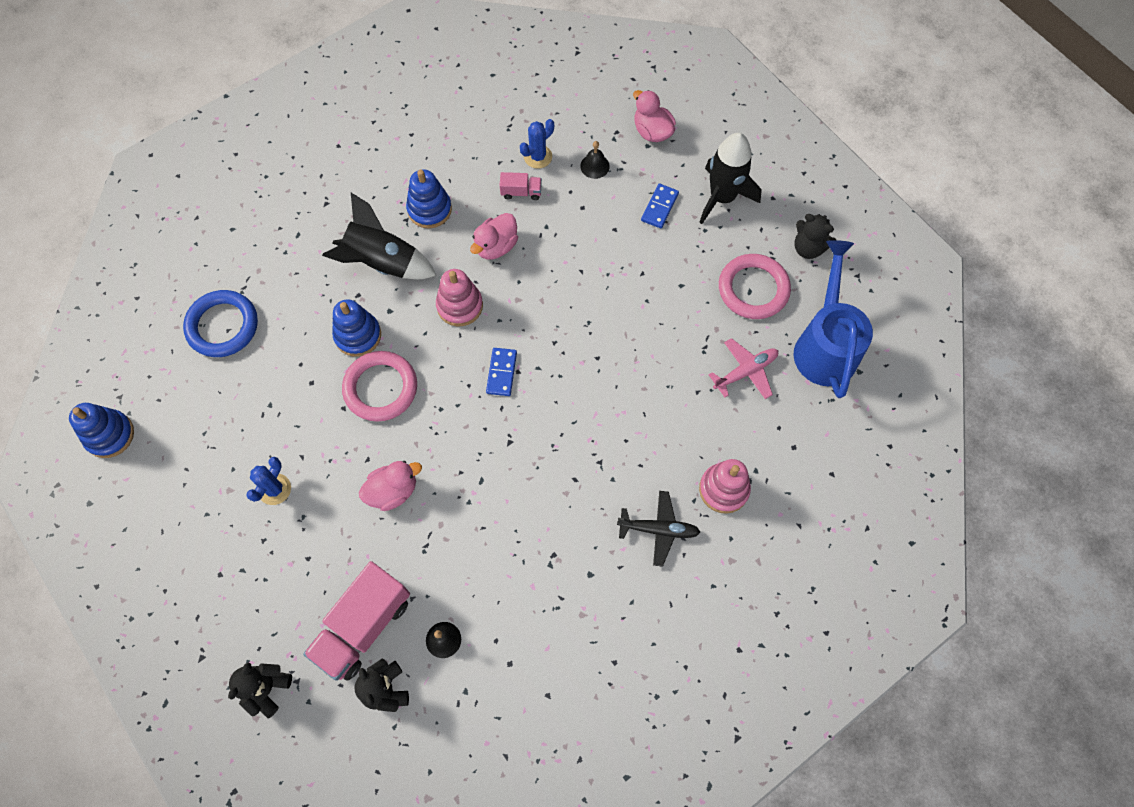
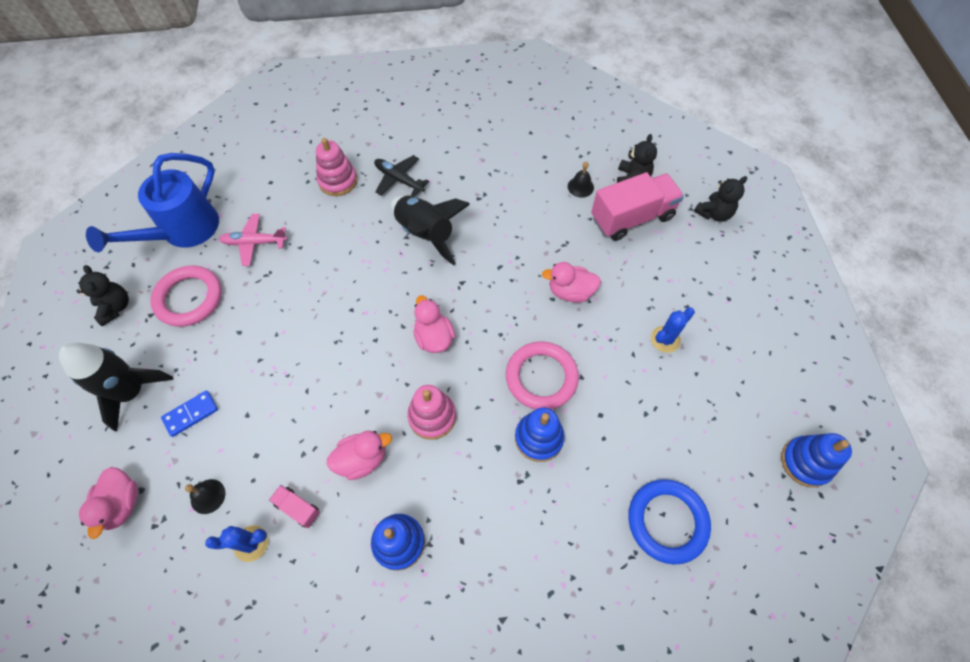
camera: 150 degrees left, 5 degrees down
(382, 263) = (479, 504): black rocket -> black rocket (425, 234)
(501, 373) = (434, 337): blue domino -> pink duck

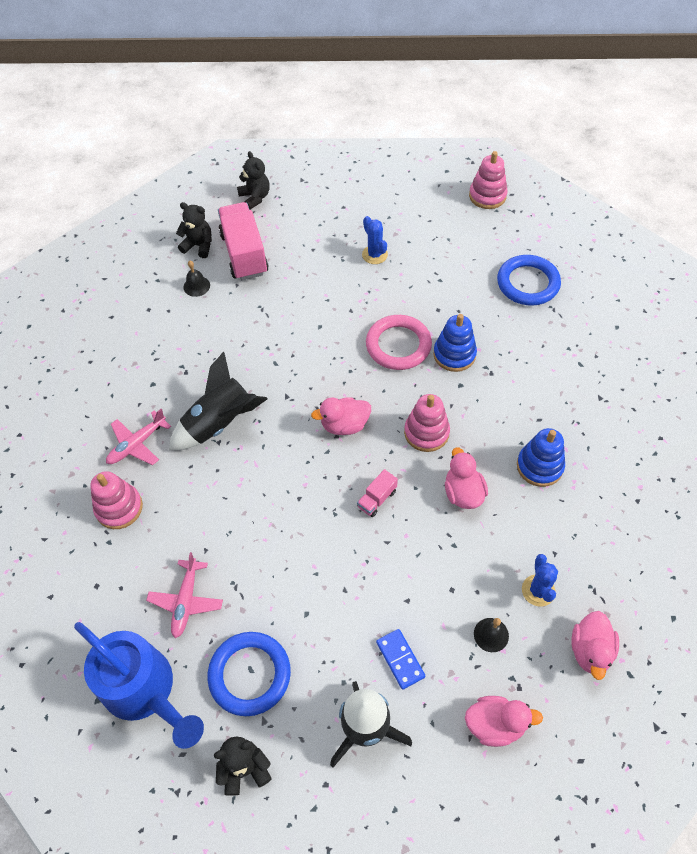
camera: 80 degrees left, 5 degrees down
(189, 298) = (250, 674): pink ring -> blue ring
(298, 508) = (506, 549): pink truck -> pink truck (377, 499)
(399, 179) = (137, 444): black plane -> pink plane
(570, 292) = (315, 312): pink duck -> pink duck (590, 650)
(805, 462) = (487, 196): blue stacking toy -> pink stacking toy

